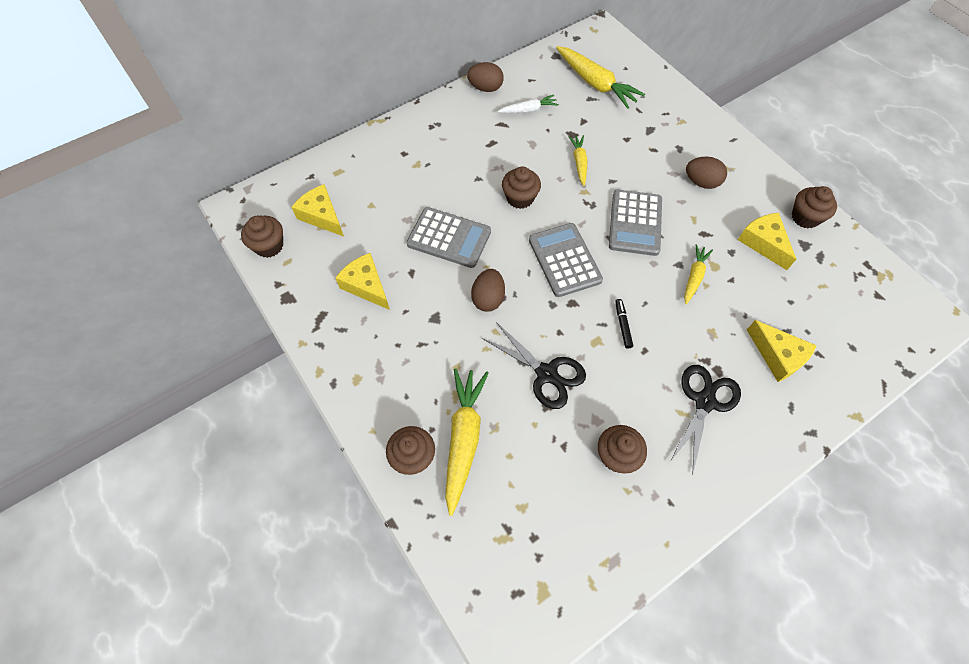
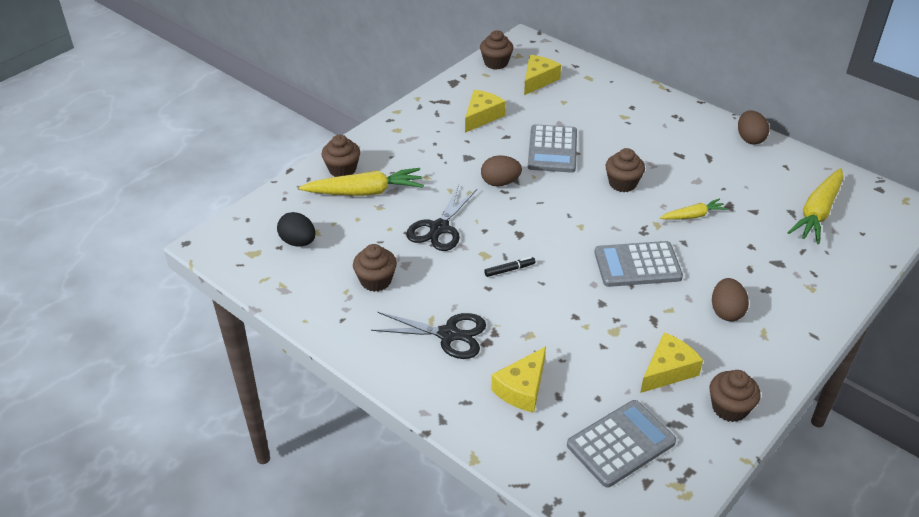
camera: 75 degrees right, 20 degrees down
(528, 110) = (741, 171): white carrot -> none
(535, 532) = (298, 242): none -> black egg
(564, 260) = (565, 222): grey calculator -> grey calculator (621, 444)
(694, 277) = (591, 316): yellow carrot -> none

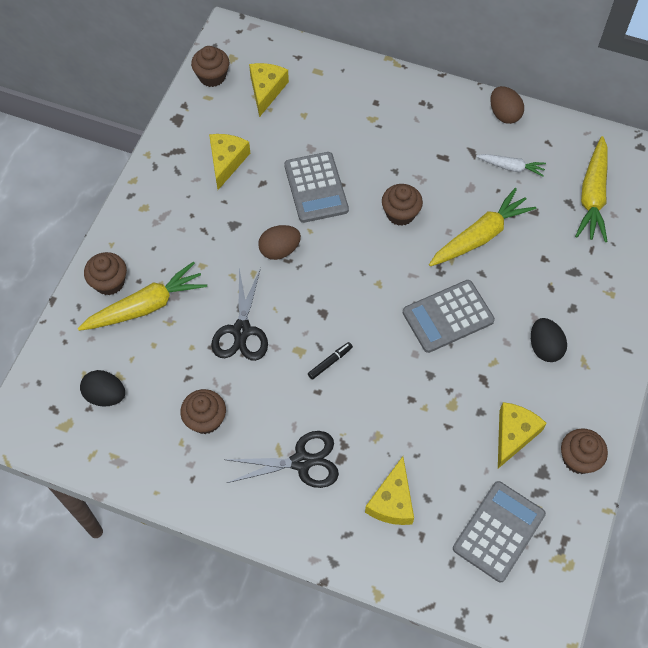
camera: 20 degrees left, 20 degrees up
(693, 216) = (480, 236): yellow carrot -> yellow carrot, size x1.78
(726, 312) = (544, 347): brown egg -> black egg
(742, 175) = (511, 167): none -> white carrot

